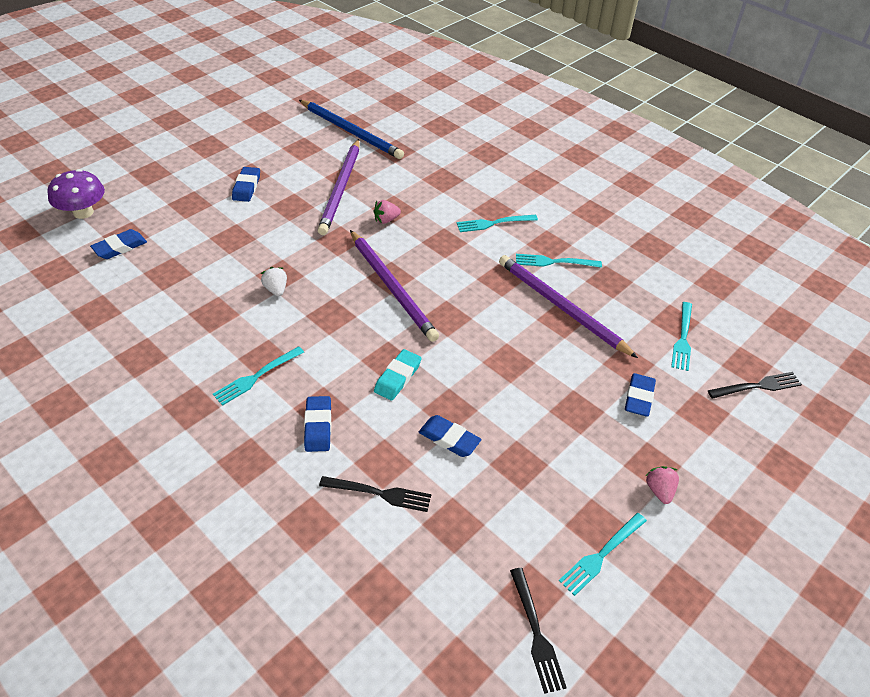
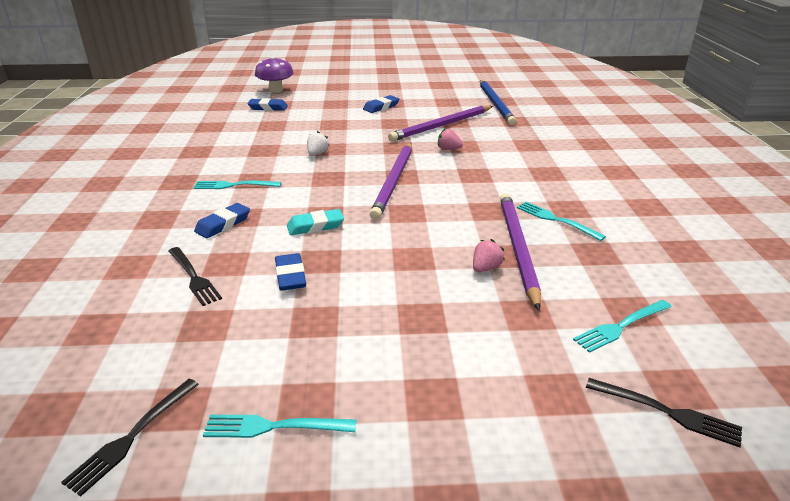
camera: 45 degrees right, 15 degrees down
(493, 223) = (534, 179): turquoise fork -> none
(639, 397) = (499, 342): blue eraser -> none
(659, 490) = (408, 421): pink strawberry -> pink strawberry (485, 268)

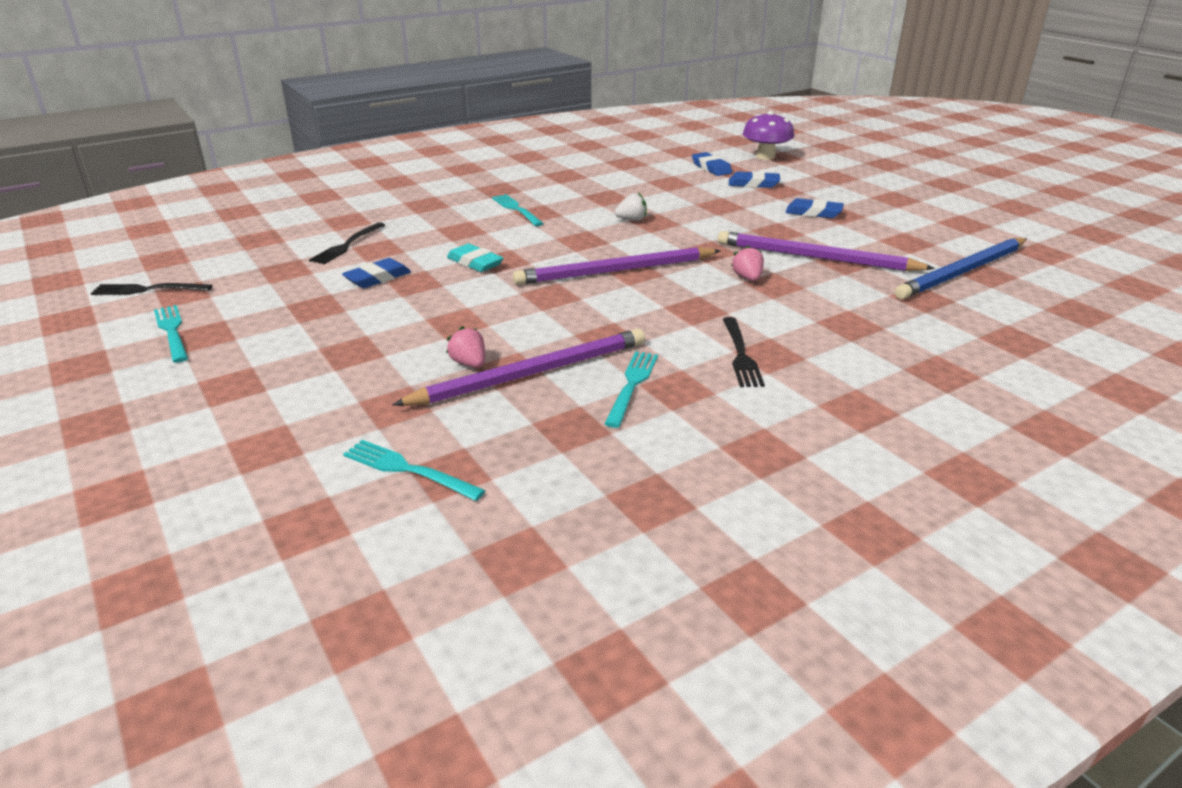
camera: 60 degrees right, 0 degrees up
(223, 224) = (440, 228): blue eraser -> blue eraser (753, 184)
(485, 268) = (469, 364): pink strawberry -> pink strawberry turned 135 degrees counterclockwise
(668, 412) = (258, 522): black fork -> black fork (741, 355)

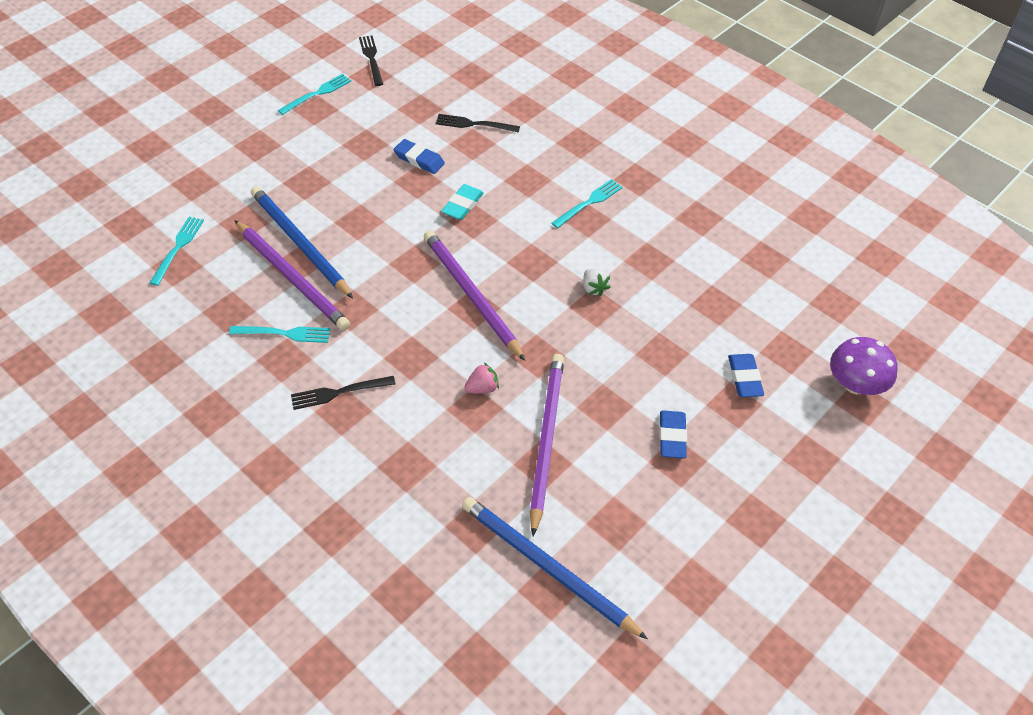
camera: 75 degrees right, 20 degrees up
(469, 364) = (300, 243): pink strawberry -> blue pencil
(711, 168) = (783, 335): blue eraser -> none

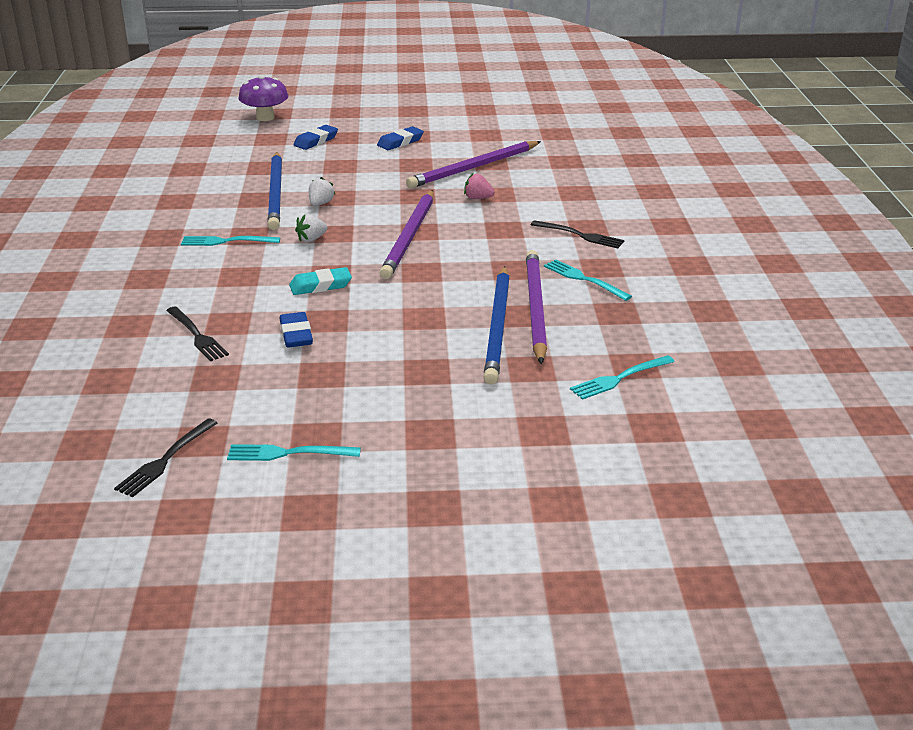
camera: 135 degrees left, 20 degrees down
(537, 244) = (311, 239): none -> white strawberry
(547, 567) = (546, 138): blue pencil -> blue pencil (276, 193)

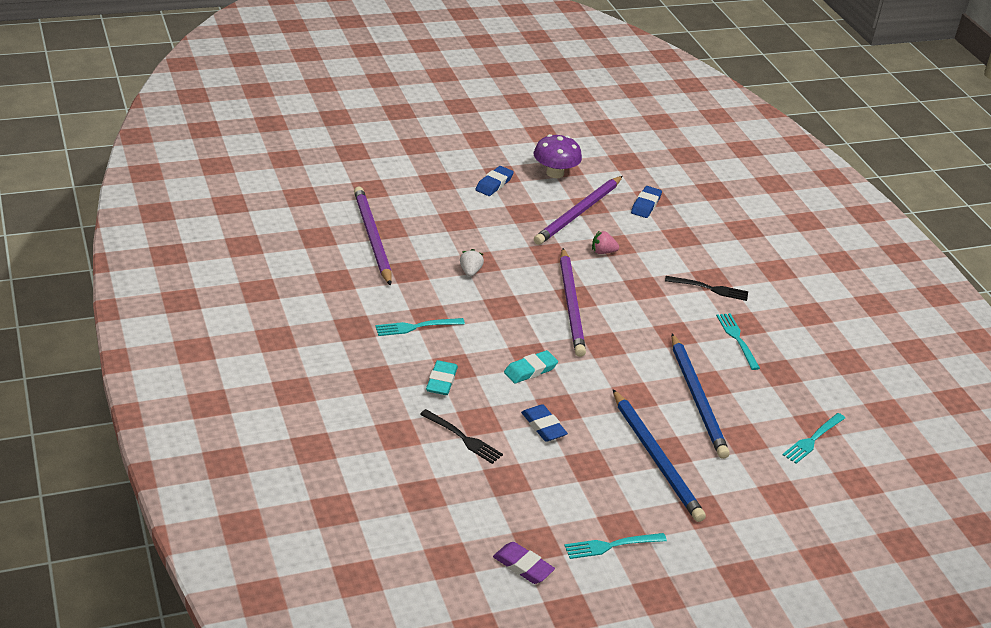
camera: 20 degrees left, 5 degrees up
(165, 460) = (523, 566): black fork -> purple eraser
(215, 286) = (441, 381): none -> turquoise eraser
(265, 117) = (345, 159): purple mushroom -> purple mushroom (555, 173)
(276, 193) = (422, 262): blue pencil -> blue pencil (656, 458)
(311, 239) = (489, 316): white strawberry -> none
(316, 141) = (415, 188): blue eraser -> blue eraser (646, 205)
(535, 308) = (715, 375): purple pencil -> purple pencil (372, 237)
(583, 279) = (737, 339): turquoise fork -> turquoise fork turned 45 degrees clockwise

